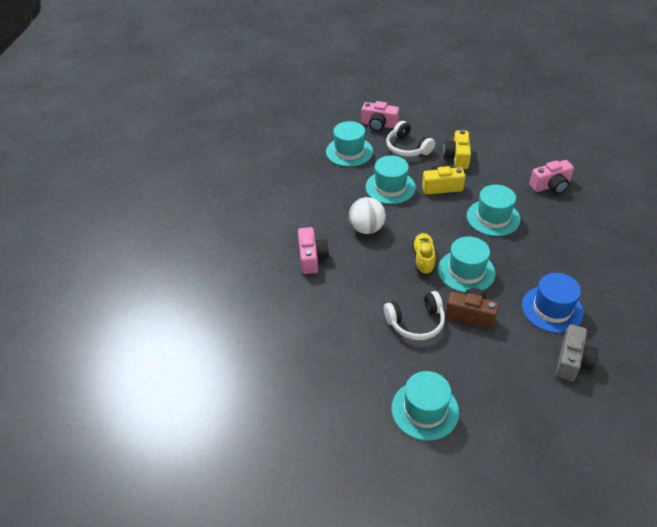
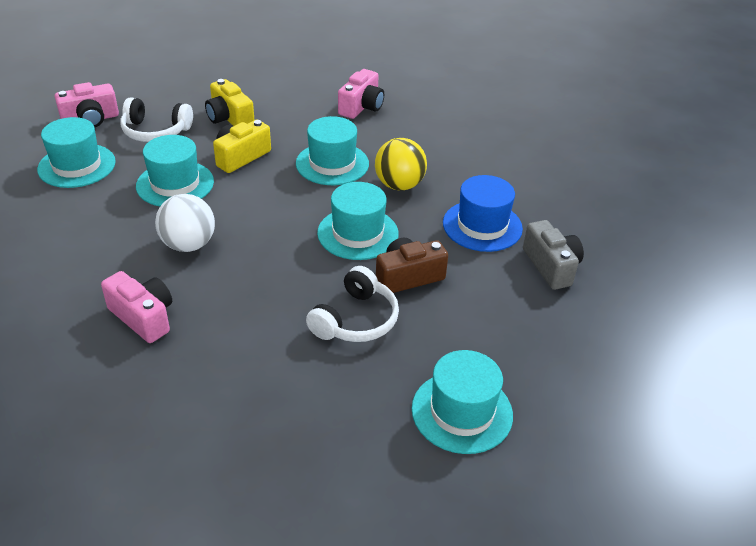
camera: 45 degrees left, 5 degrees down
(423, 259) = (295, 245): yellow shoe -> none
(523, 253) = (399, 185): none -> yellow ball

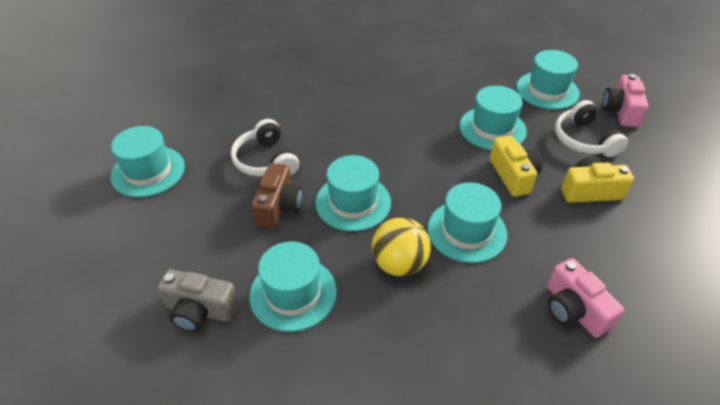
camera: 125 degrees right, 5 degrees up
(143, 317) = (354, 80): pink camera -> none
(155, 131) = (584, 140): white headphones -> white headphones turned 60 degrees counterclockwise
(188, 245) = (409, 114): white ball -> none
(482, 226) = (293, 293): blue hat -> turquoise hat

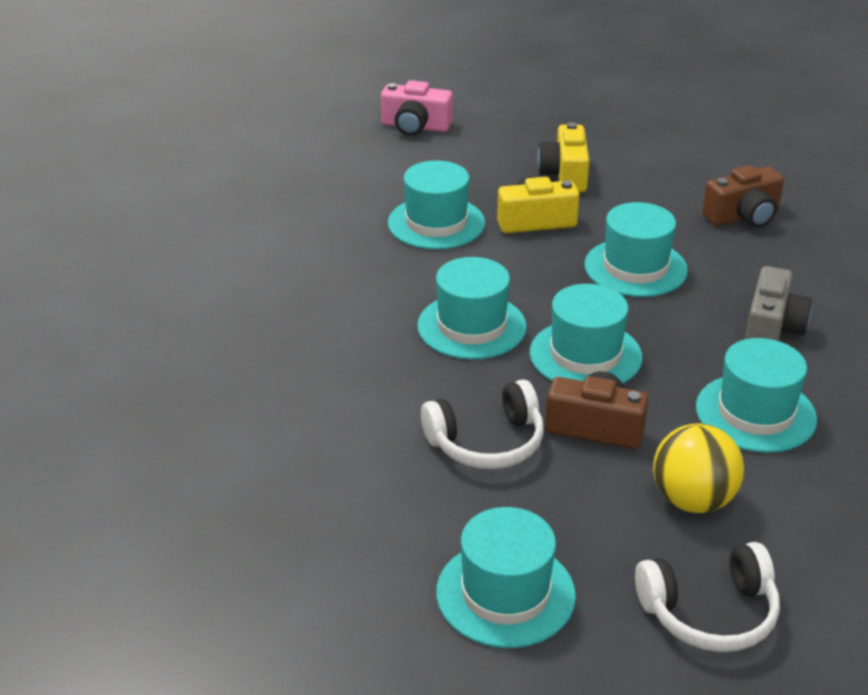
camera: 85 degrees left, 10 degrees down
(200, 310) = (800, 500): grey camera -> grey camera (772, 328)
(399, 264) = (695, 323): yellow ball -> yellow ball (692, 500)
(547, 90) = (357, 169): turquoise hat -> turquoise hat (471, 326)
(573, 309) = (743, 216): pink camera -> brown camera
(584, 140) = (469, 161): white headphones -> white headphones (709, 613)

